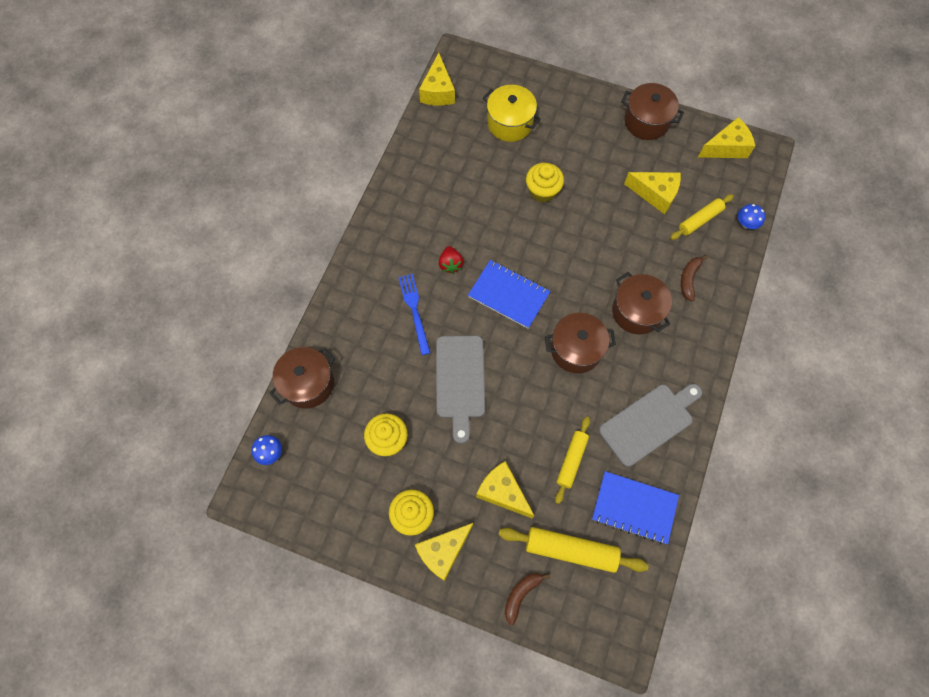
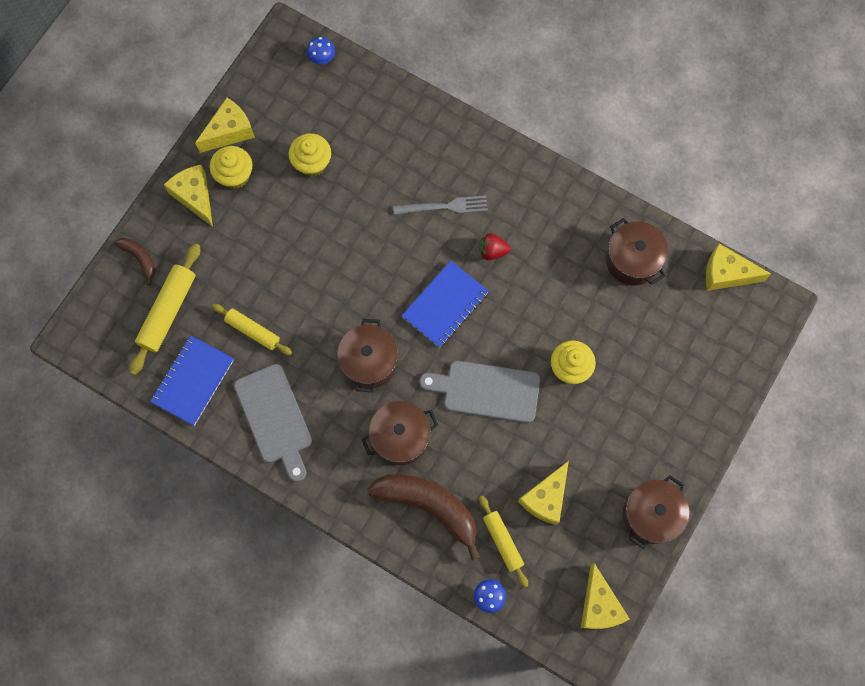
camera: 100 degrees right, 5 degrees up
(308, 383) = (384, 97): brown pot -> brown pot (632, 260)
(414, 311) = (444, 207): blue fork -> grey fork
(460, 381) = (357, 239): grey cutting board -> grey cutting board (486, 391)
(502, 492) = (237, 259): yellow cheese -> yellow cheese (229, 131)
(510, 123) = (669, 349): yellow pot -> none
(689, 279) = (429, 507): brown banana -> brown banana, size x2.06

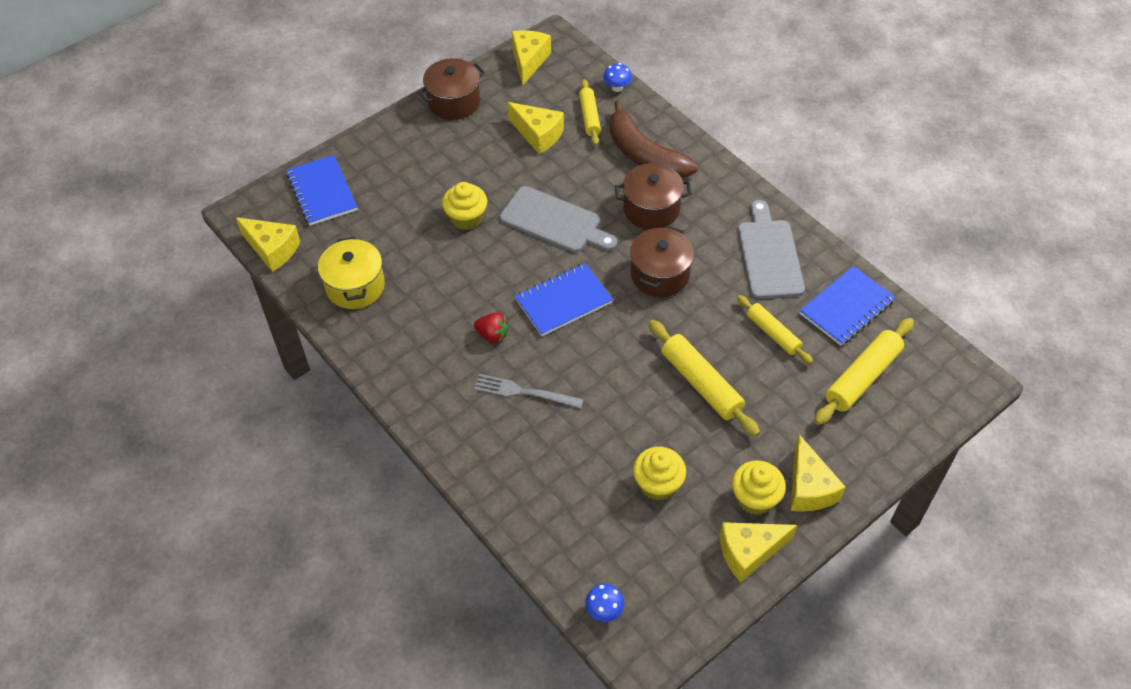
camera: 160 degrees left, 20 degrees down
(140, 258) = (886, 439): brown banana -> none
(302, 261) = (701, 384): none -> yellow rolling pin
(545, 498) = (538, 135): yellow cheese -> yellow cheese turned 75 degrees clockwise
(632, 260) = (355, 286): brown pot -> yellow pot
(719, 352) = (322, 192): none -> blue notebook

